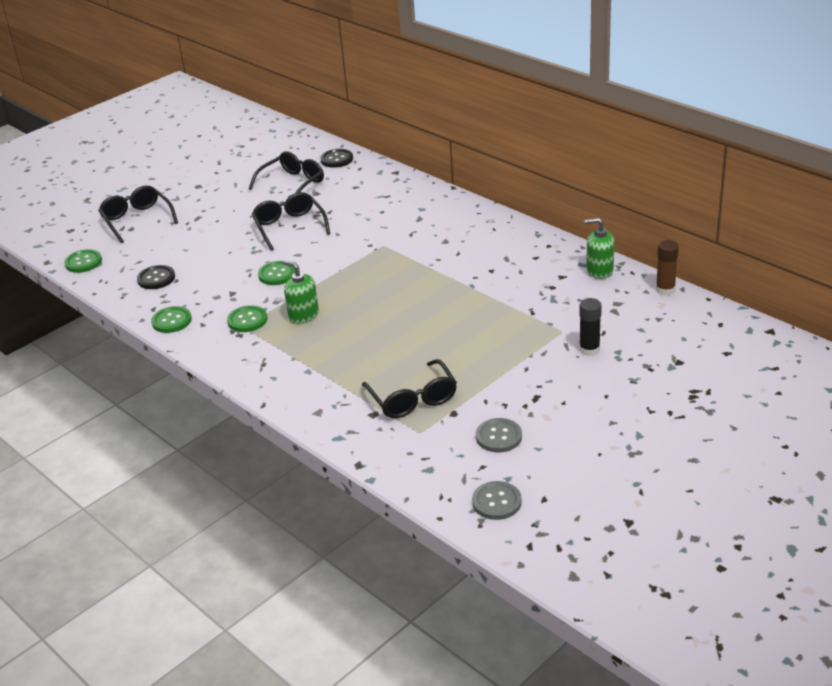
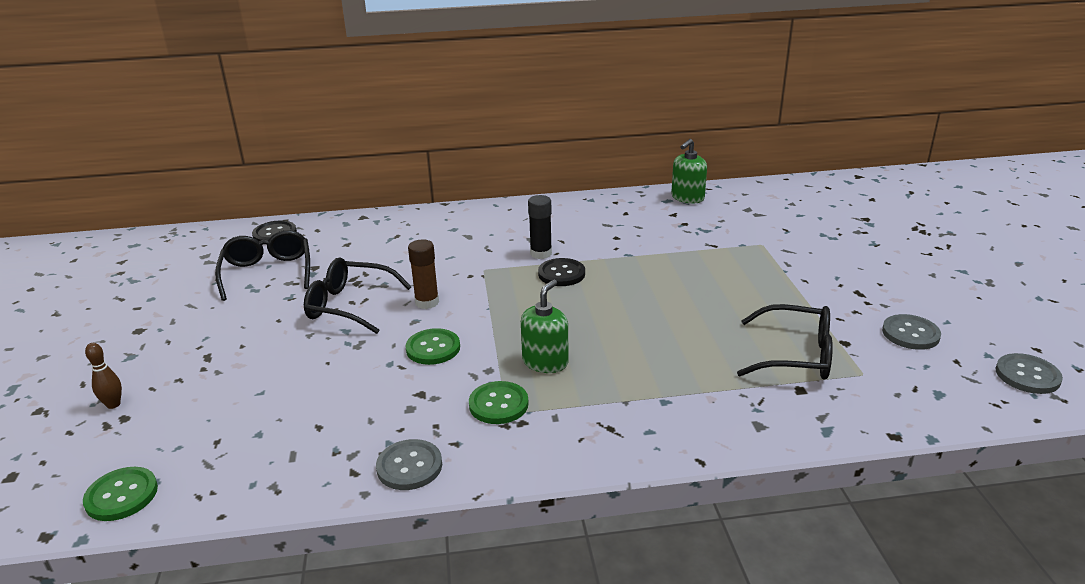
camera: 55 degrees left, 5 degrees down
(137, 220) = (113, 404): black glasses -> brown bowling pin
(156, 278) = (286, 441): black button -> black button (561, 274)
(171, 321) = (409, 466): green button -> grey button
(303, 315) = (545, 362): green soap dispenser -> green soap dispenser turned 135 degrees clockwise
(589, 350) = (806, 244): black glue stick -> black glue stick (541, 253)
(665, 290) = (752, 187): brown glue stick -> brown glue stick (427, 302)

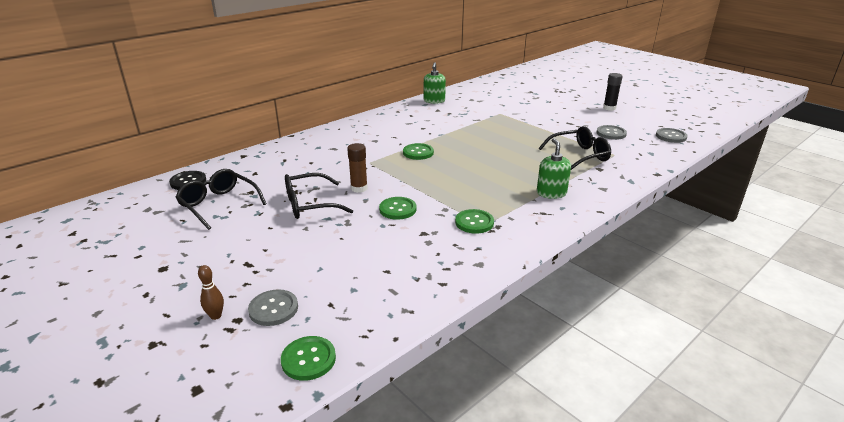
camera: 35 degrees left, 0 degrees up
(409, 466) = (470, 268): grey button -> grey button (273, 309)
(541, 253) = (392, 146): black glue stick -> black glue stick (609, 108)
(545, 362) = (470, 195): green soap dispenser -> green soap dispenser (551, 193)
(561, 274) = (418, 152): black button -> green button

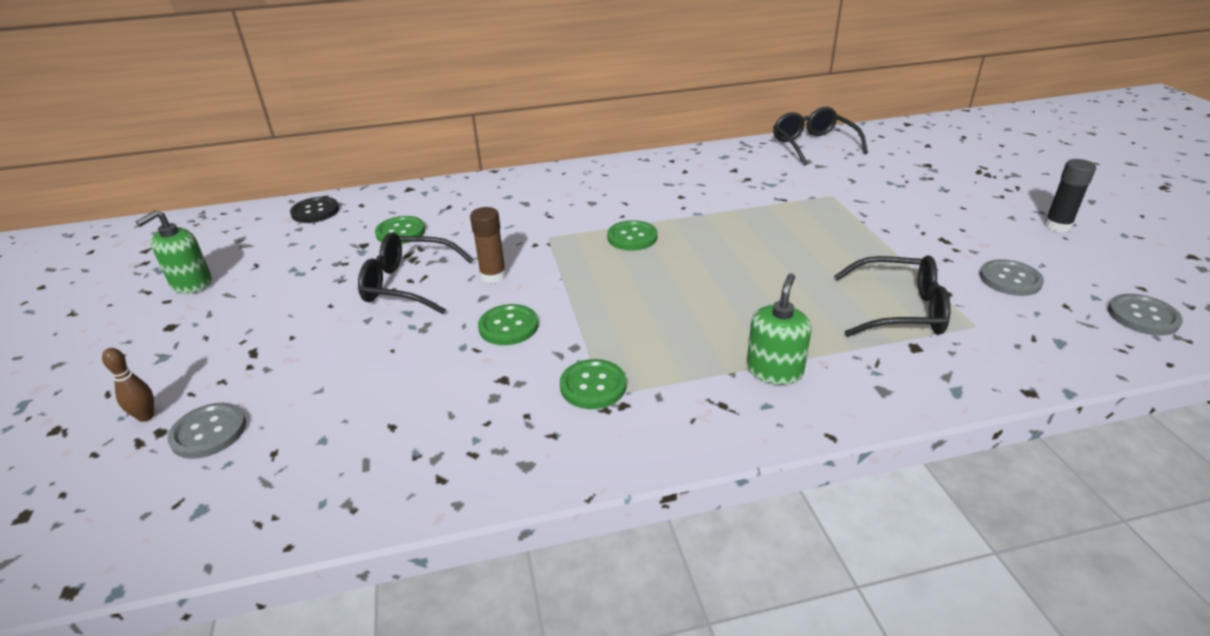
camera: 30 degrees right, 5 degrees up
(218, 204) = (312, 253): black glasses -> black glasses (813, 145)
(308, 359) = (163, 530): green button -> green button (400, 232)
(434, 101) = (744, 153): green soap dispenser -> green soap dispenser (191, 283)

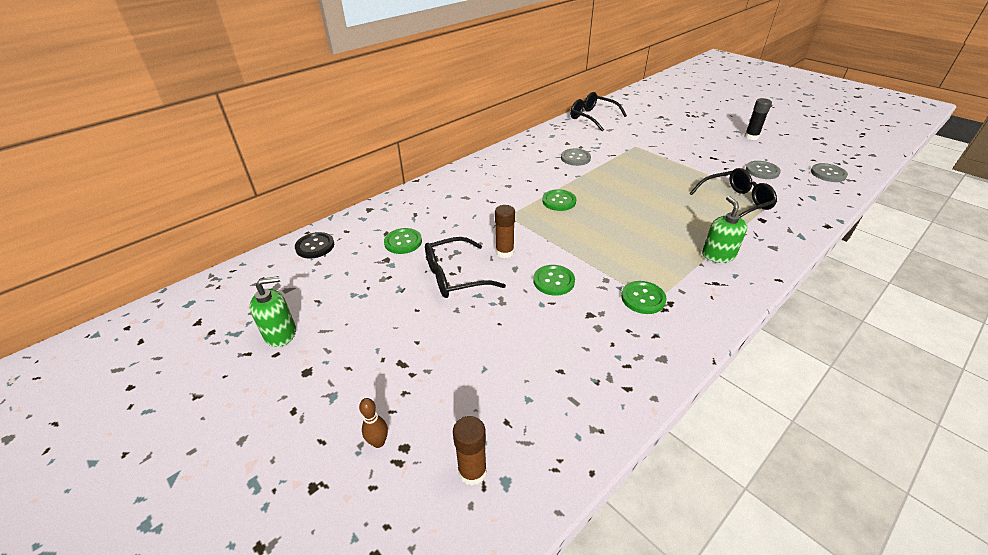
camera: 30 degrees left, 5 degrees up
(185, 484) = (472, 471): none -> brown glue stick
(191, 283) = (280, 333): green soap dispenser -> green soap dispenser turned 120 degrees counterclockwise
(209, 432) = (443, 430): grey button -> grey button (575, 158)

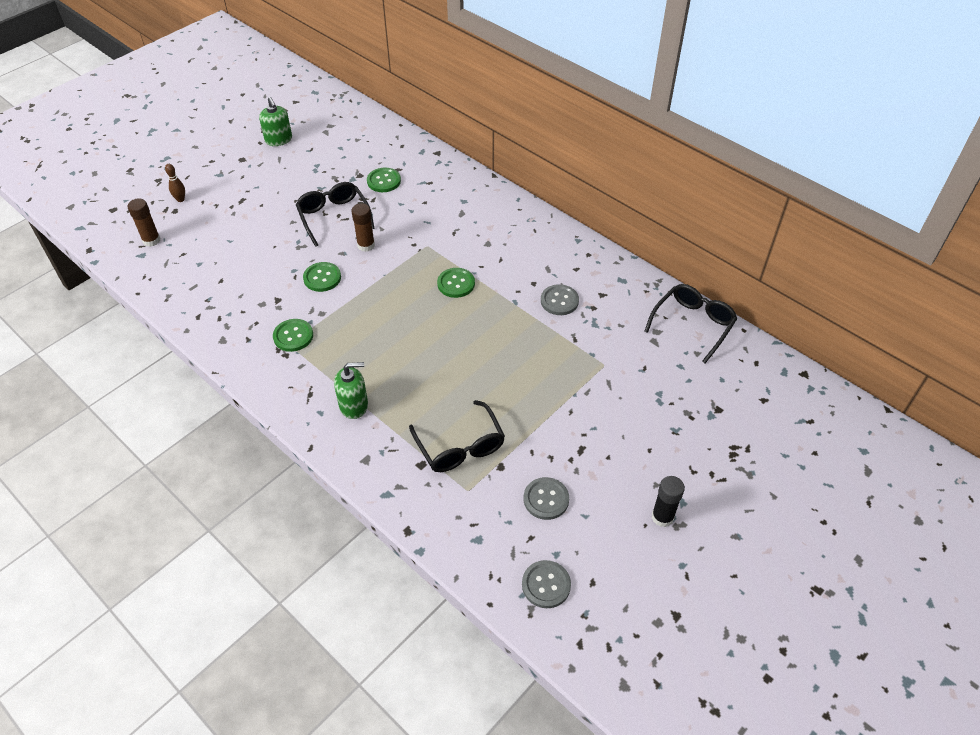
camera: 85 degrees right, 10 degrees up
(315, 246) = (379, 133): black button -> none

